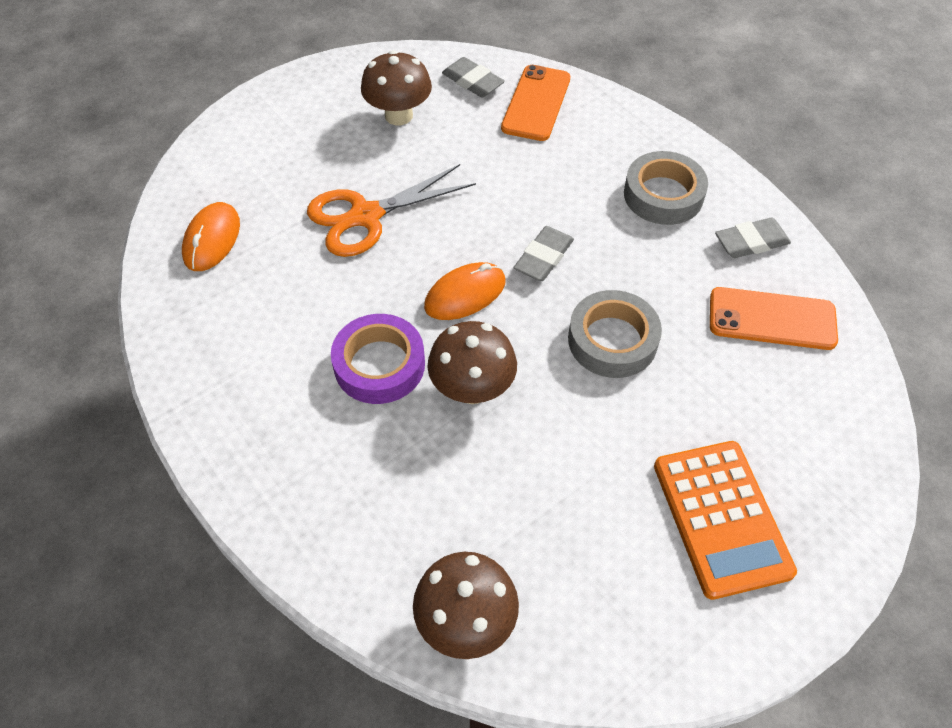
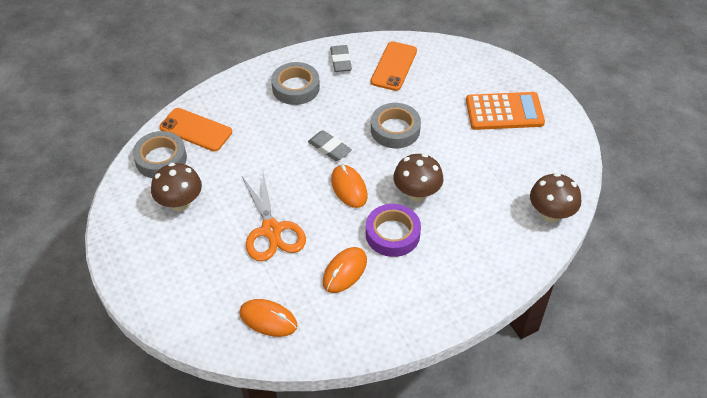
camera: 80 degrees left, 5 degrees down
(300, 313) = (345, 271): none -> orange mouse
(472, 81) = (161, 159): grey eraser -> grey tape

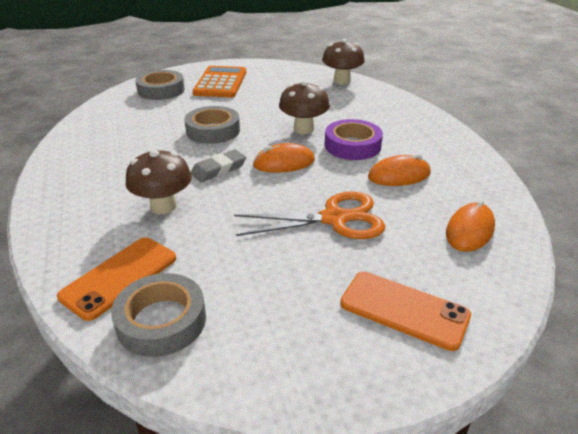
camera: 80 degrees left, 15 degrees down
(180, 203) = (266, 300): brown mushroom -> brown mushroom (163, 206)
(295, 88) = (101, 183): grey tape -> grey tape (161, 90)
(340, 61) = (82, 150): grey eraser -> none
(345, 271) = (399, 175): orange mouse -> orange mouse turned 60 degrees counterclockwise
(394, 66) = (120, 122): orange phone -> orange phone (404, 310)

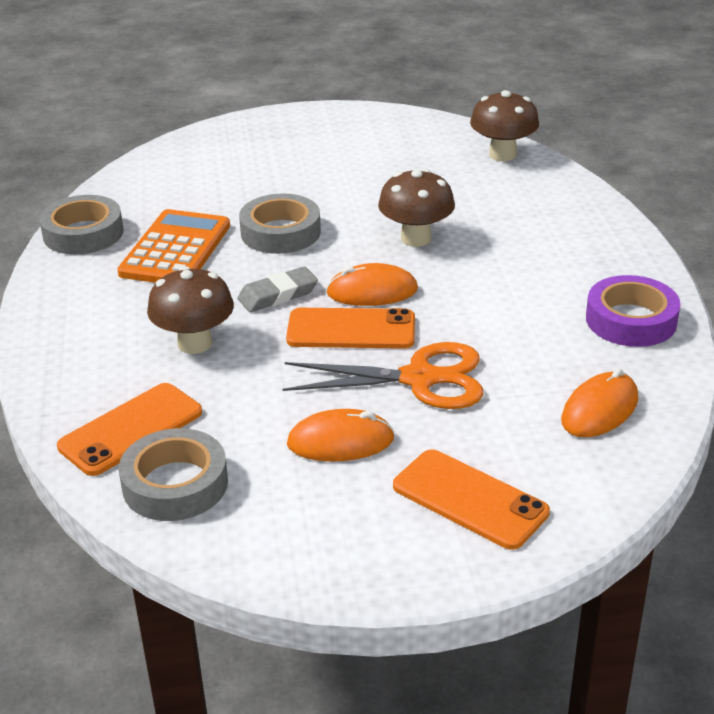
camera: 10 degrees right, 0 degrees up
(161, 90) = (214, 156): grey tape -> grey tape (83, 233)
(220, 83) = (307, 147): orange calculator -> orange calculator (175, 249)
(276, 189) = (351, 330): none -> orange phone
(352, 145) = (481, 271): purple tape -> purple tape (631, 320)
(399, 175) = (533, 323): orange mouse -> orange mouse (340, 441)

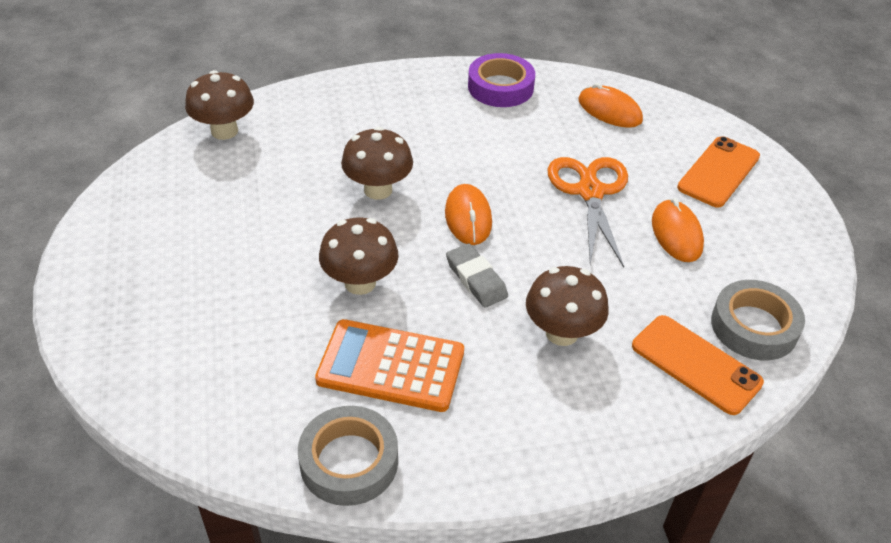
camera: 95 degrees left, 10 degrees up
(280, 232) = (360, 283): grey tape -> brown mushroom
(351, 330) = (528, 230): orange phone -> none

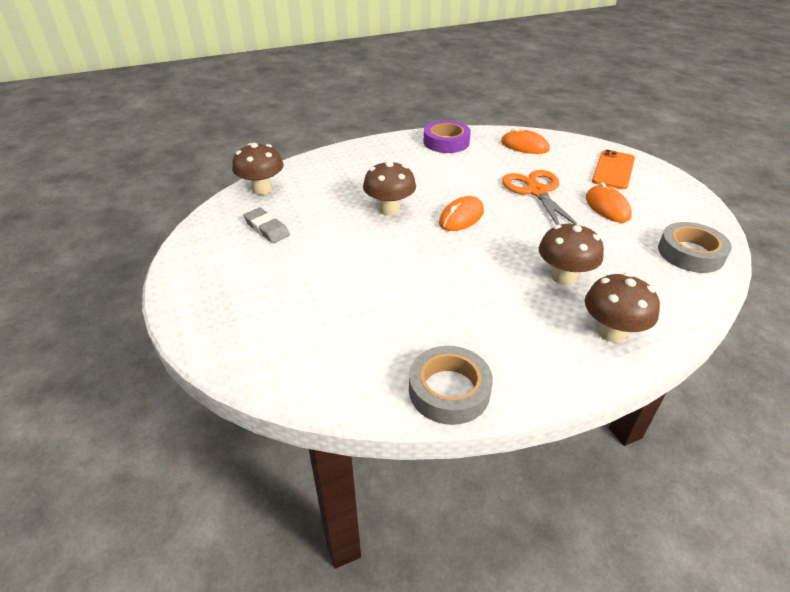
camera: 10 degrees left, 5 degrees down
(360, 283) = (402, 268): brown mushroom -> brown mushroom (611, 332)
(391, 366) = (450, 318): orange calculator -> none
(468, 217) = (461, 217): orange mouse -> orange mouse turned 60 degrees clockwise
(476, 279) = (486, 253): grey eraser -> grey eraser (267, 228)
(696, 364) = (666, 282): orange phone -> none

